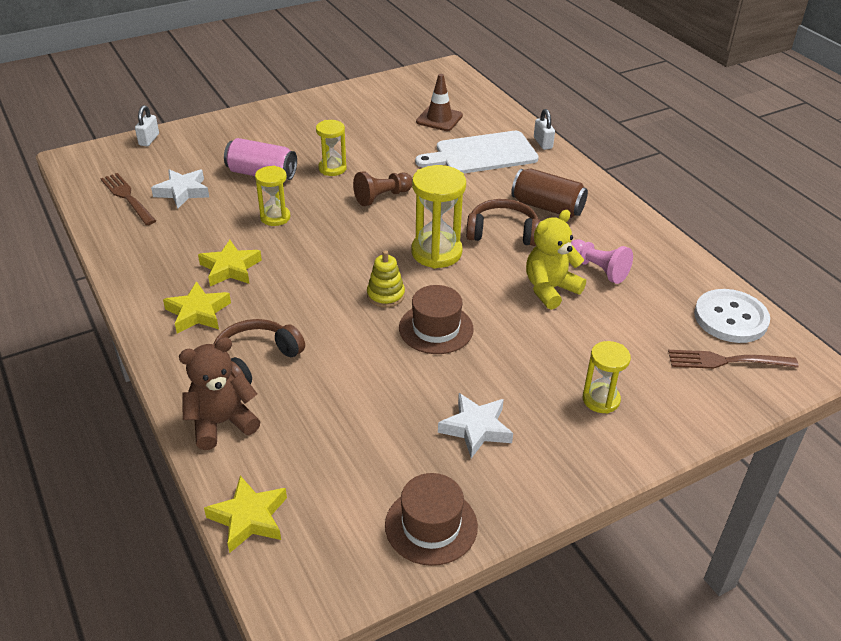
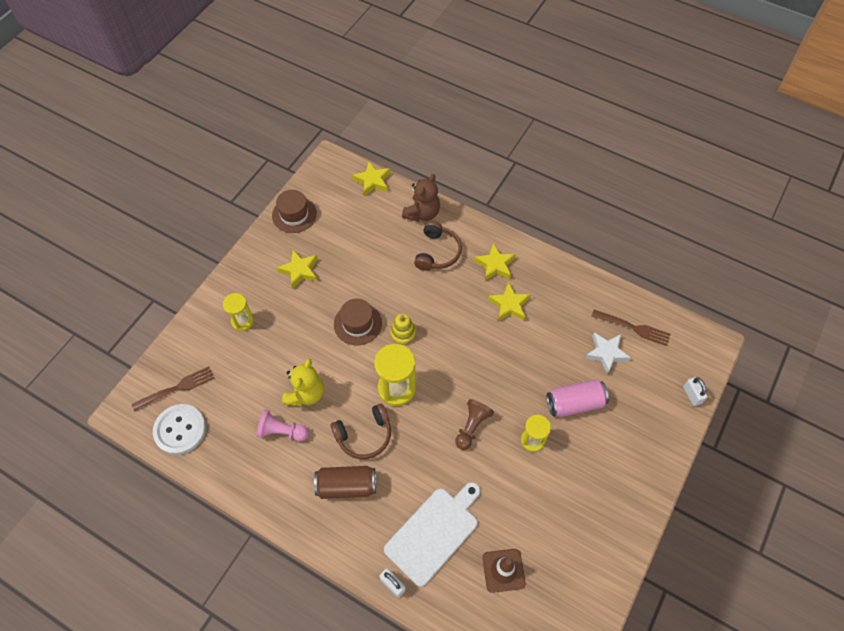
camera: 150 degrees right, 20 degrees up
(275, 217) = (524, 363): yellow hourglass -> none
(476, 428) = (300, 270): white star -> yellow star

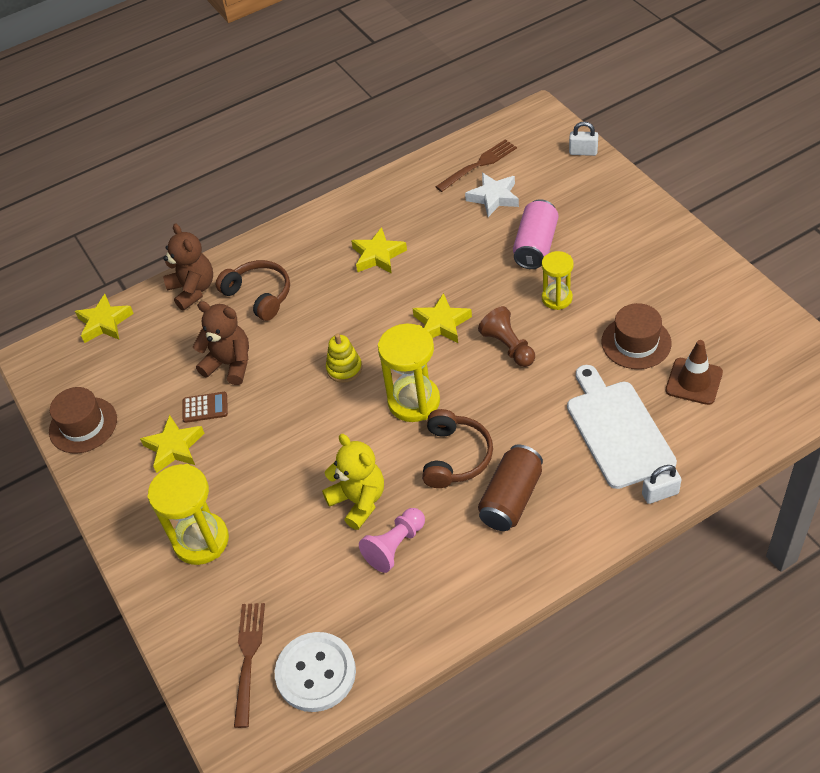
camera: 55 degrees left, 10 degrees down
(242, 321) = (201, 540): yellow hourglass -> yellow hourglass, size x1.62
(336, 271) = (205, 407): none -> brown calculator
(357, 323) = (298, 410): brown hat -> brown hat (636, 342)
(374, 266) = (230, 364): none -> brown teddy bear
(495, 265) = (317, 248): yellow star -> yellow star (441, 323)

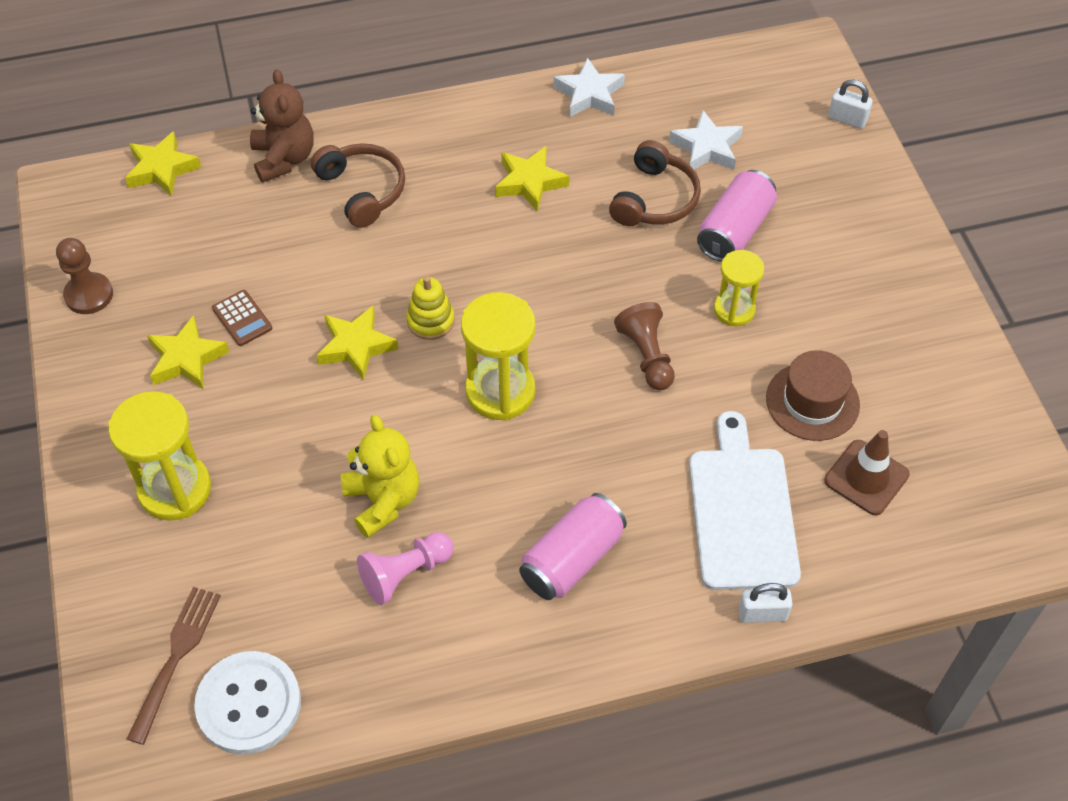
camera: 10 degrees right, 5 degrees up
(83, 425) = (89, 295): brown hat -> brown pawn
(205, 407) = (242, 318): brown calculator -> brown calculator turned 45 degrees clockwise
(230, 364) = (293, 271): brown teddy bear -> none
(397, 185) = (589, 94): none -> white star
(441, 323) = (574, 298): yellow star -> yellow star (356, 346)
(456, 457) = (524, 481): brown headphones -> brown headphones (655, 199)
(478, 165) = (704, 97): brown fork -> none
(511, 499) = (572, 559): brown can -> pink can

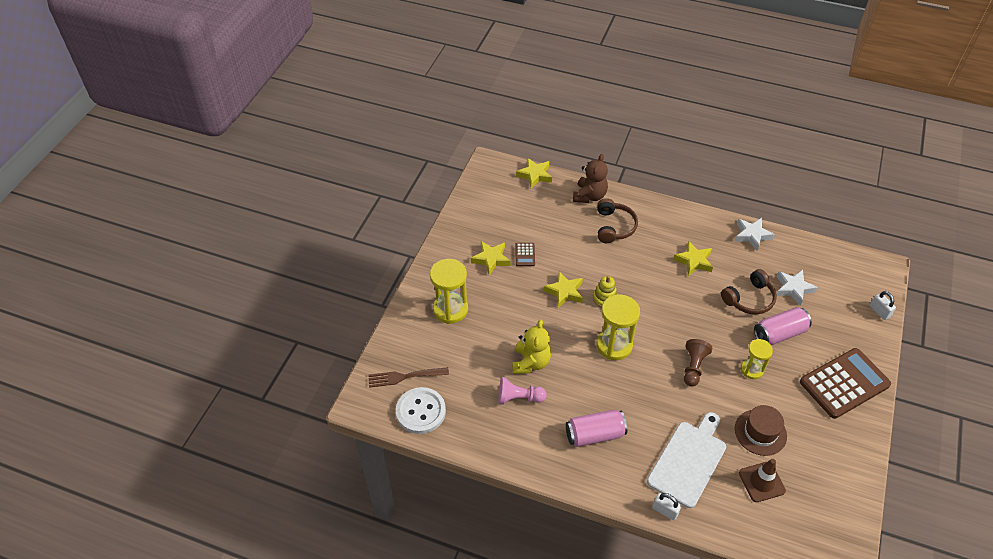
camera: 35 degrees right, 5 degrees down
(89, 295) = (470, 212): brown pawn -> none
(175, 659) = (405, 376): brown fork -> brown fork turned 150 degrees counterclockwise
(874, 256) = (844, 383): none -> brown calculator

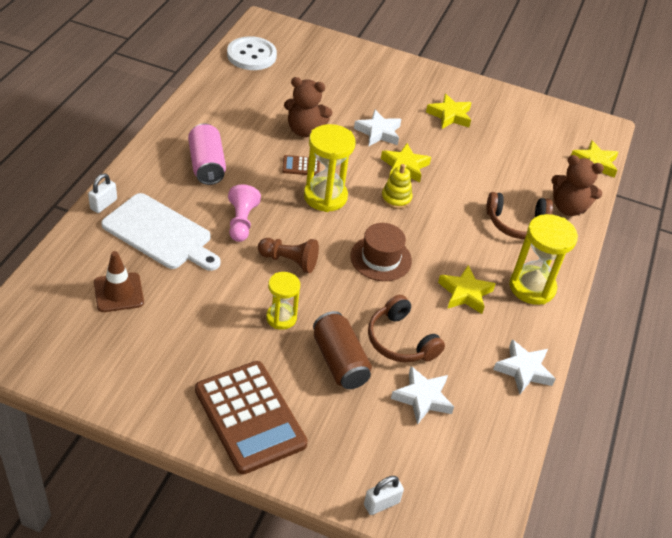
camera: 85 degrees right, 5 degrees down
(405, 376) = (293, 49): brown fork -> none
(450, 309) = (376, 82): yellow hourglass -> yellow hourglass (532, 287)
(519, 398) = (260, 117): pink pawn -> pink pawn (241, 222)
(523, 309) = (378, 132): none -> white star
(525, 255) = (459, 142): brown calculator -> brown calculator (301, 166)
(531, 362) = (304, 130): yellow teddy bear -> brown teddy bear
(760, 432) = (186, 306): brown hat -> brown hat (381, 258)
(779, 333) = (339, 361): pink can -> brown can

